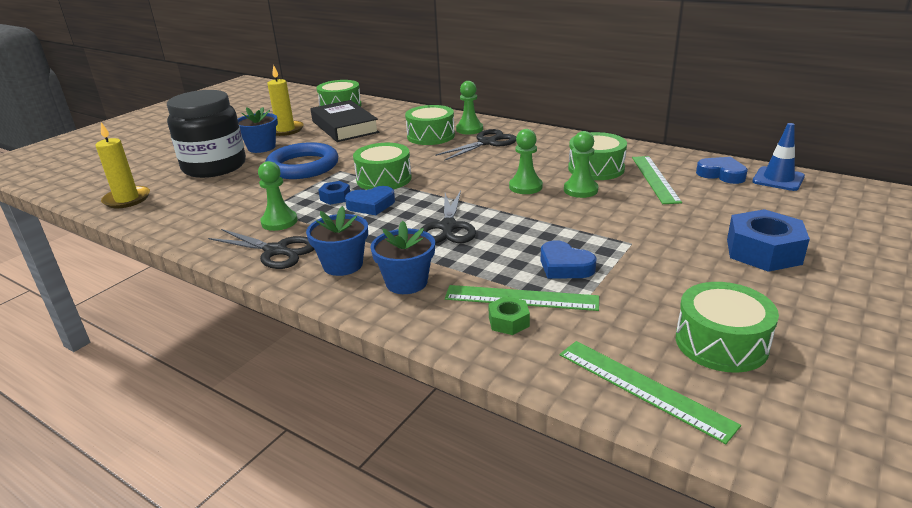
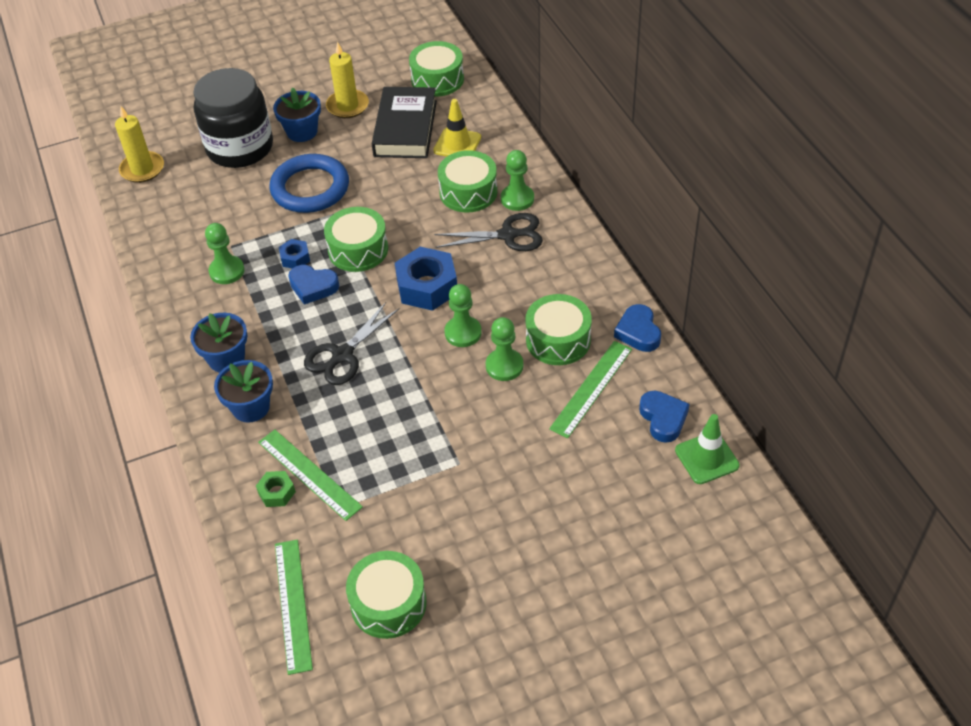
camera: 35 degrees right, 20 degrees up
(276, 251) = (195, 312): black scissors -> none
(393, 123) = (457, 144): none -> yellow traffic cone
(564, 266) = (377, 459): blue heart -> blue heart (638, 332)
(763, 251) = (549, 539): blue nut -> blue nut (427, 286)
(778, 179) = (706, 458): blue traffic cone -> green traffic cone

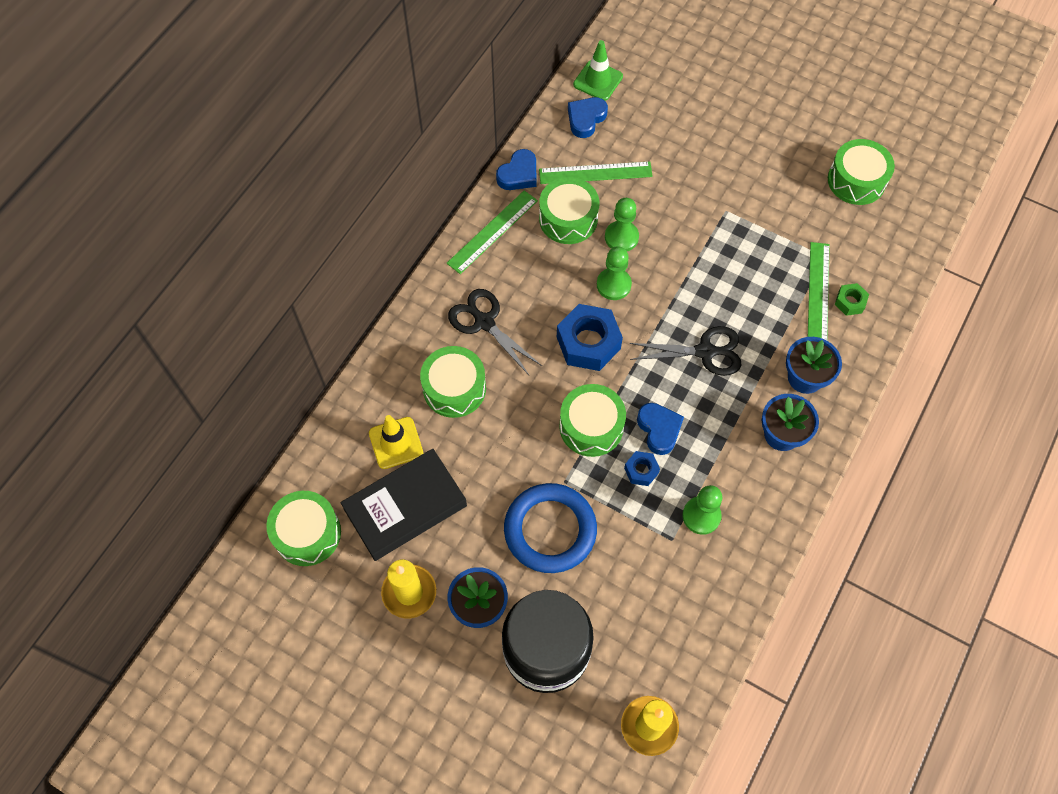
camera: 130 degrees left, 15 degrees up
(292, 605) = (908, 230): green ruler -> green ruler (493, 232)
(517, 199) = (434, 344): green pawn -> none

